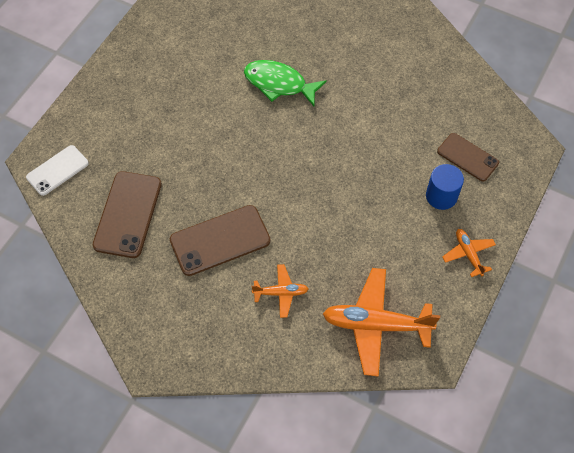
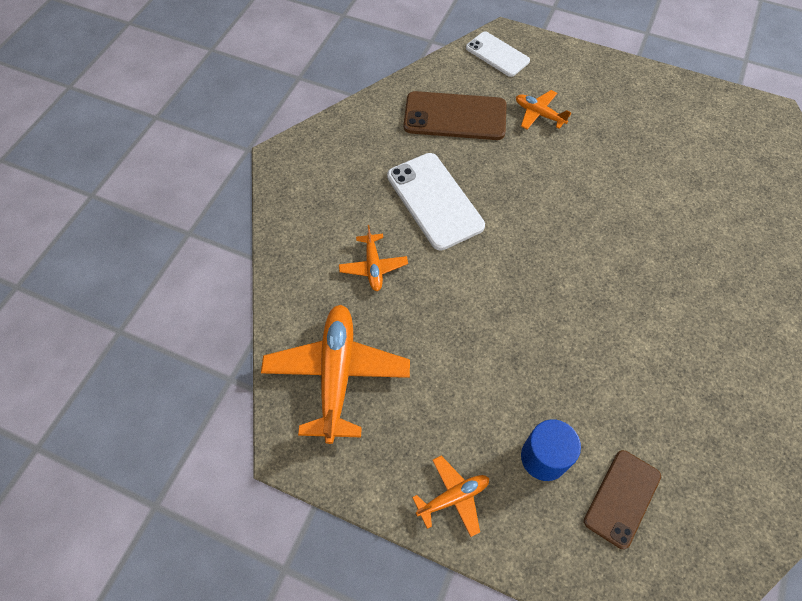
camera: 85 degrees right, 0 degrees up
(138, 149) = (539, 114): none -> orange plane
(220, 240) = (434, 201): brown phone -> white phone
(279, 84) = (675, 241): green fish -> none

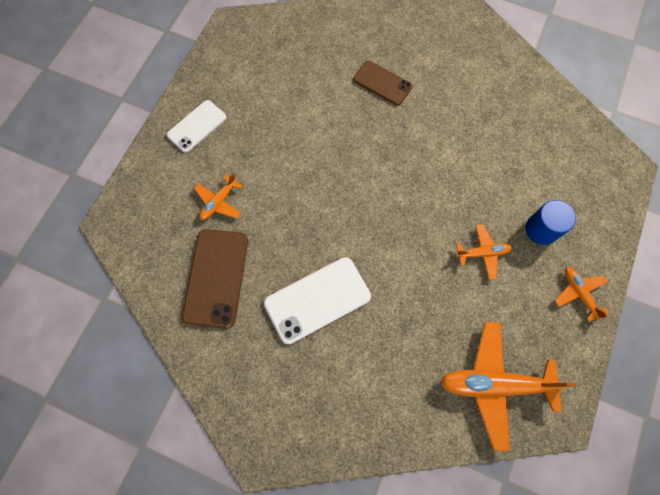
camera: 90 degrees left, 10 degrees up
(373, 266) = (389, 355): orange plane -> orange plane (482, 253)
(497, 54) = (136, 233): white phone -> white phone (197, 126)
(622, 498) = (561, 183): brown phone -> brown phone (382, 83)

